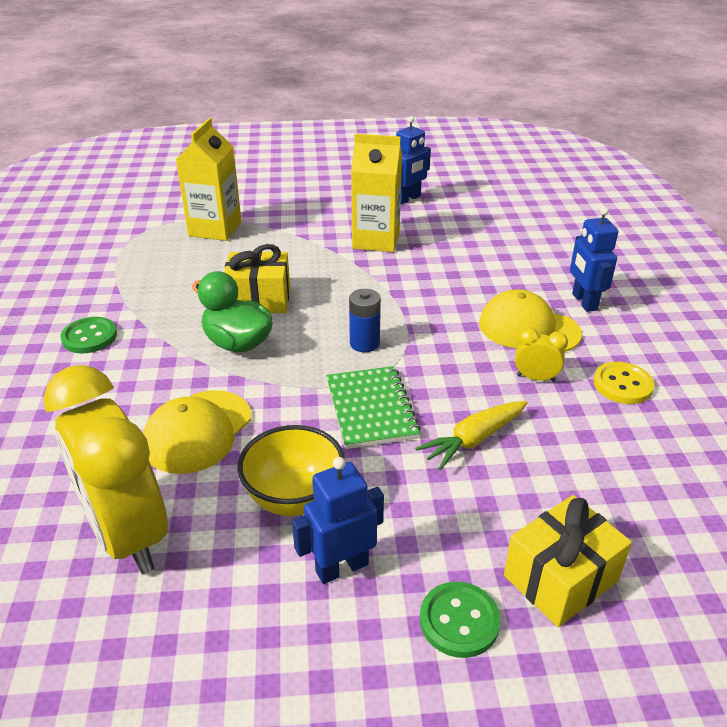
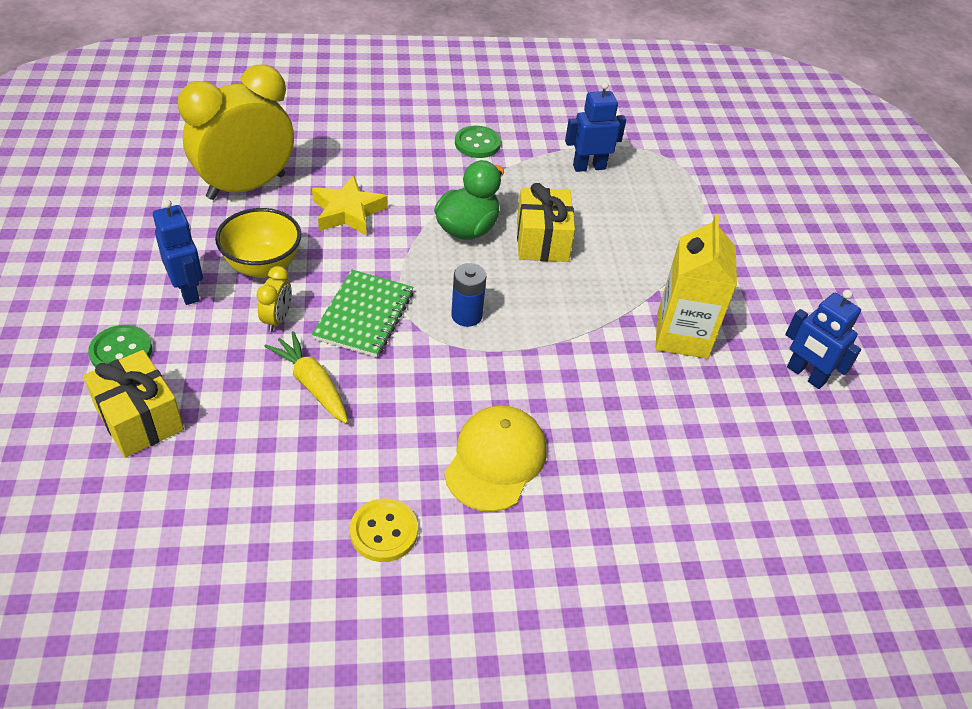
camera: 85 degrees right, 10 degrees up
(197, 431) = (348, 212): yellow cap -> yellow star
(215, 229) = (681, 204): yellow carton -> none
(371, 409) = (364, 315): green notebook -> green notebook turned 60 degrees counterclockwise
(535, 378) = (401, 450): yellow clock -> yellow clock (277, 320)
(584, 302) = (557, 532): blue robot -> blue robot (589, 167)

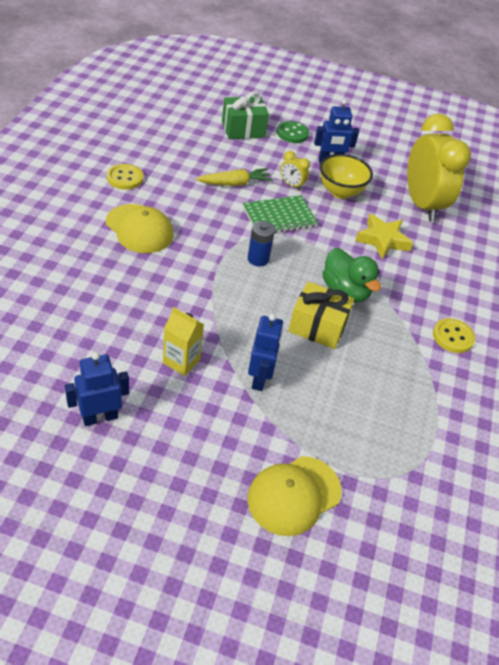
camera: 110 degrees right, 0 degrees up
(140, 419) = (243, 129): yellow gift -> green gift
(364, 315) = (279, 217): green notebook -> green notebook turned 60 degrees counterclockwise
(477, 144) = (453, 337): green button -> yellow button
(589, 167) = (405, 400): blue robot -> blue robot (260, 378)
(682, 335) = (181, 361): yellow carton -> yellow carton, size x0.63
(753, 218) = (294, 495): none -> yellow cap

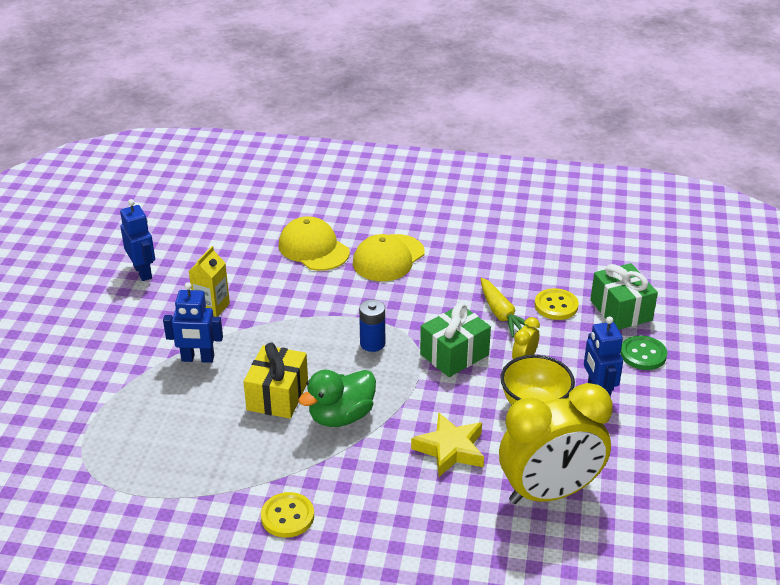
camera: 90 degrees right, 10 degrees down
(125, 178) = (467, 237): yellow button -> yellow button (556, 306)
(279, 217) = (454, 354): green notebook -> green gift
(294, 495) = (63, 390): yellow cap -> yellow cap (313, 248)

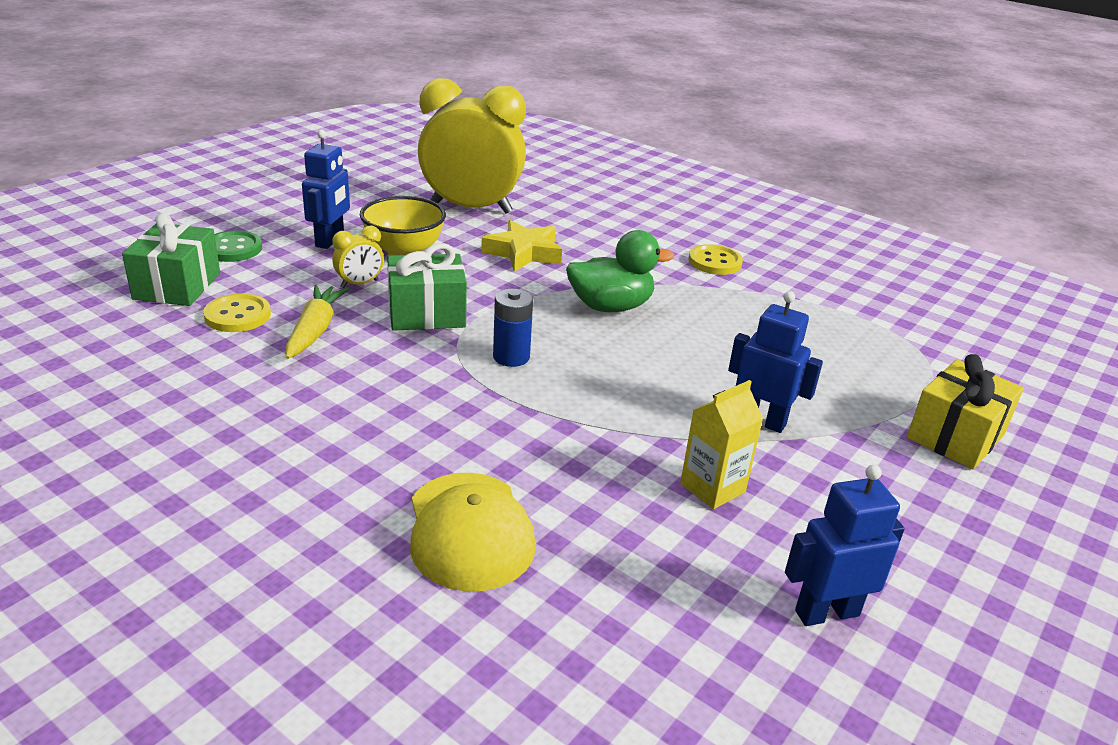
camera: 155 degrees left, 5 degrees down
(143, 272) = (826, 612): blue robot -> blue robot turned 75 degrees clockwise
(277, 396) = (671, 346): yellow gift -> yellow gift (955, 436)
(388, 258) = (364, 460): yellow cap -> none

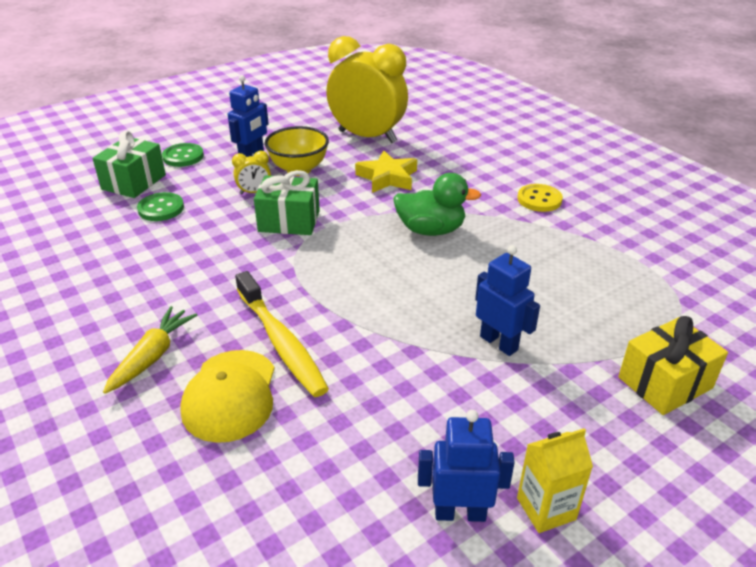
camera: 20 degrees right, 5 degrees up
(237, 315) = (161, 208): yellow button -> green button
(315, 330) = (206, 225): yellow carrot -> yellow carrot (153, 356)
(500, 457) = (281, 342): none -> yellow toothbrush
(511, 357) = (332, 263): blue battery -> none
(712, 488) = (427, 393): yellow carton -> yellow carton (546, 508)

